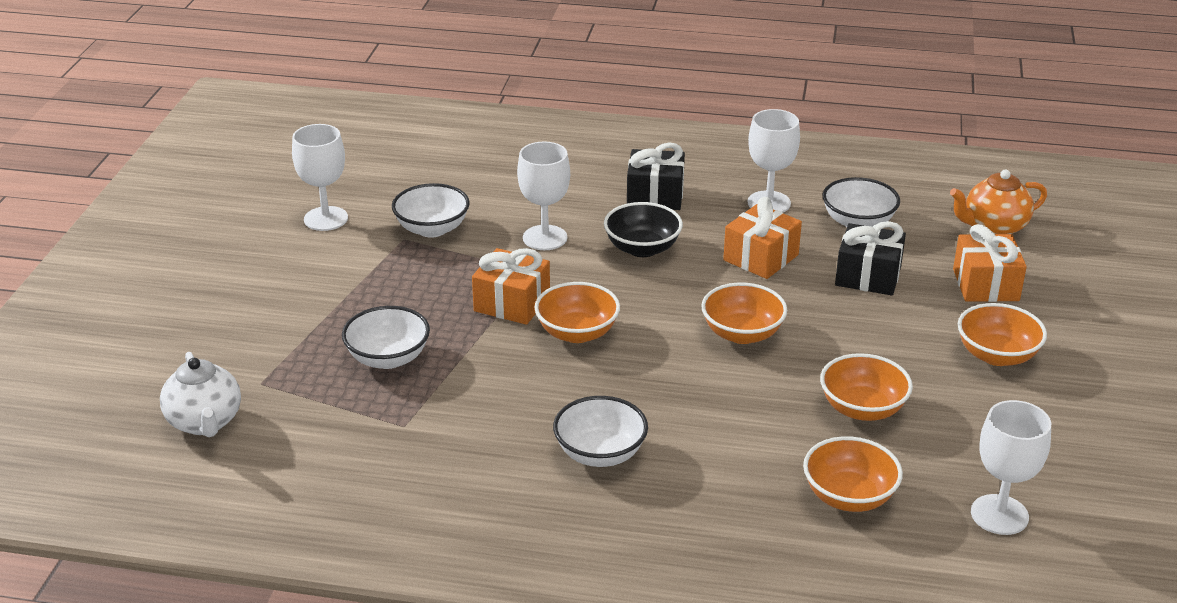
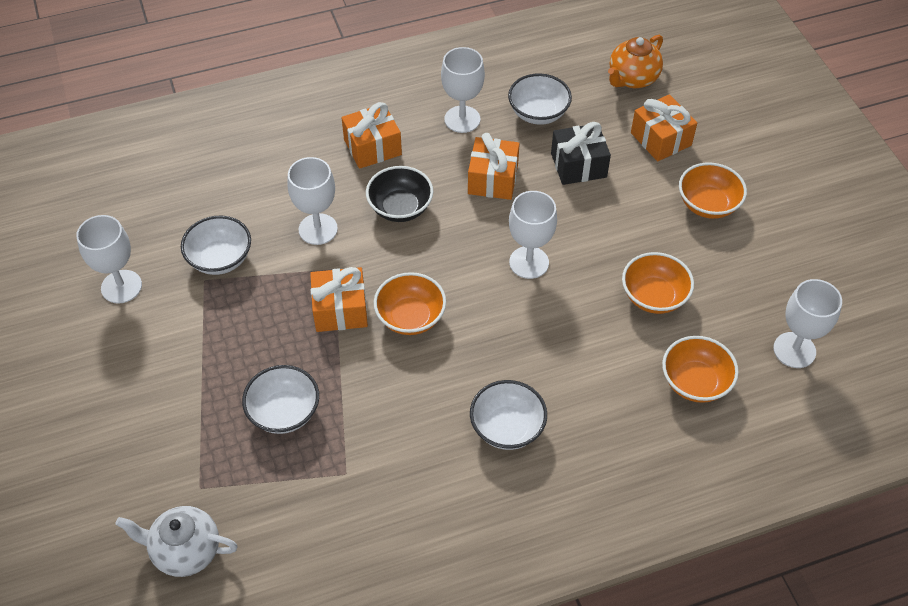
camera: 30 degrees left, 20 degrees up
(205, 422) = (185, 551): white teapot -> white teapot turned 150 degrees clockwise
(655, 196) = (372, 147): black gift -> orange gift
(742, 333) = (529, 262): orange bowl -> white goblet

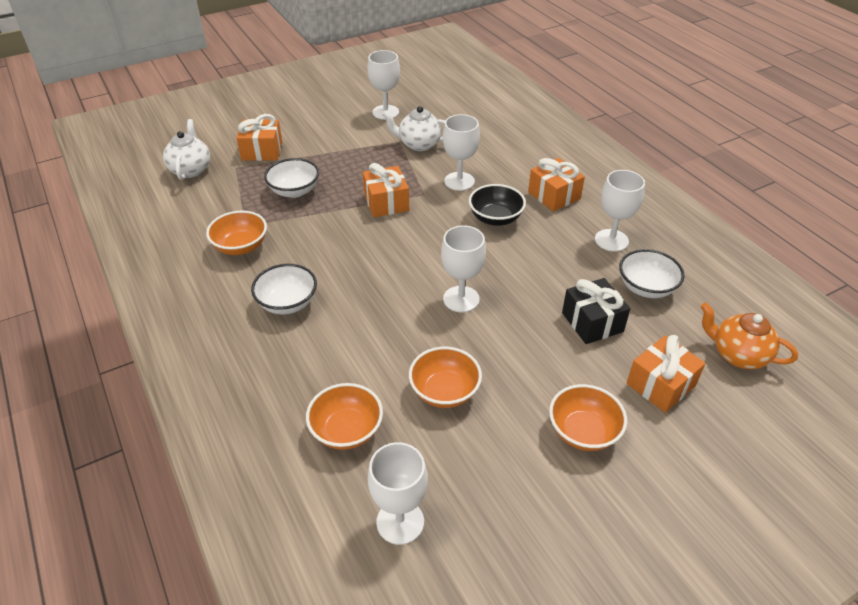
camera: 80 degrees right, 10 degrees down
(220, 259) = (418, 144): white bowl -> white teapot
(410, 317) = (387, 238): orange bowl -> orange bowl (241, 246)
(493, 179) = (549, 267): orange gift -> orange gift (262, 151)

